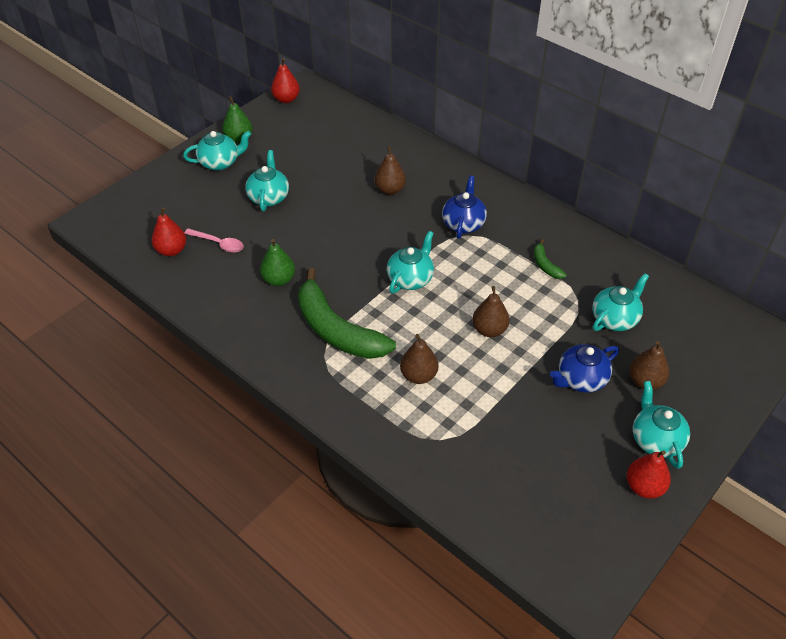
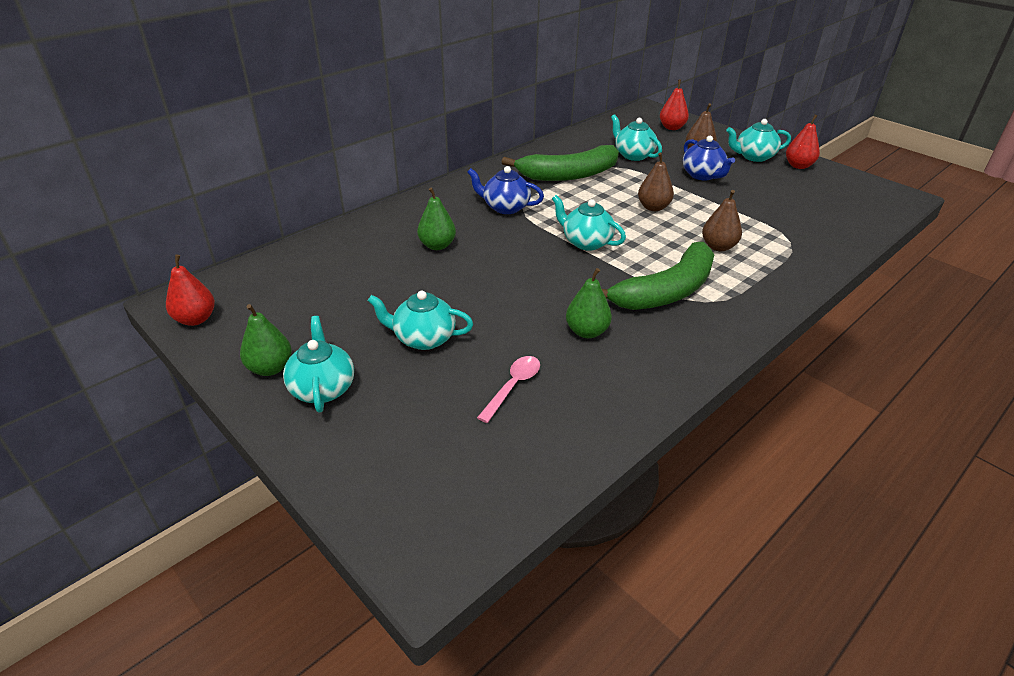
camera: 85 degrees left, 10 degrees down
(171, 250) = (521, 438): red pear -> red pear (672, 127)
(390, 190) = (437, 245): brown pear -> green pear
(545, 265) = (568, 175): green banana -> green banana, size x2.33

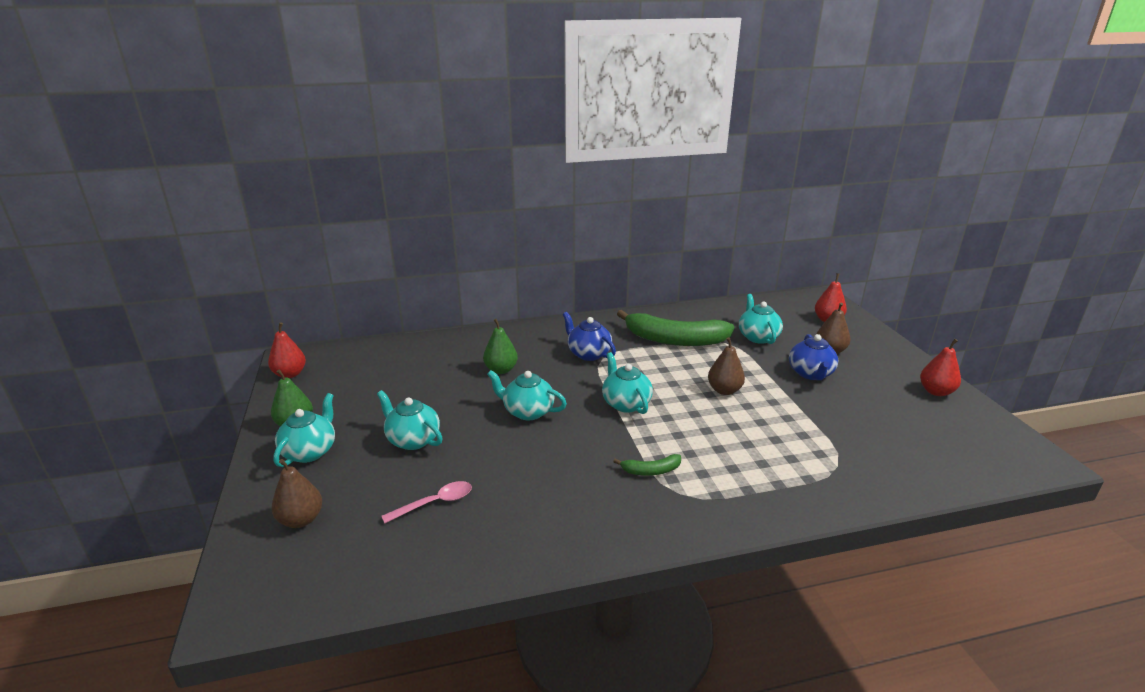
camera: 30 degrees right, 10 degrees down
(587, 332) = (541, 481): green pear -> none
(666, 291) = (651, 471): green banana -> green banana, size x0.43
(718, 247) = (750, 446): brown pear -> brown pear (301, 520)
(754, 157) = (890, 369): turquoise teapot -> turquoise teapot (527, 411)

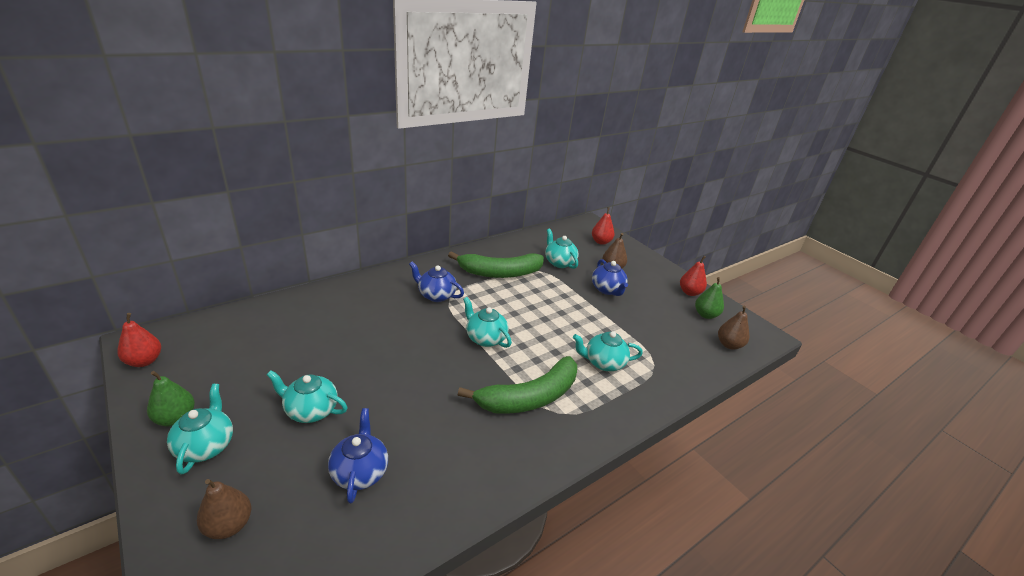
camera: 25 degrees left, 5 degrees up
(435, 503) = (360, 472): pink spoon -> blue teapot
(501, 370) = (365, 322): green pear -> green pear (705, 315)
(527, 411) = (407, 361): turquoise teapot -> turquoise teapot (603, 363)
(651, 471) = (530, 397): green banana -> green banana, size x2.33
(724, 390) = (554, 313): brown pear -> brown pear (729, 345)

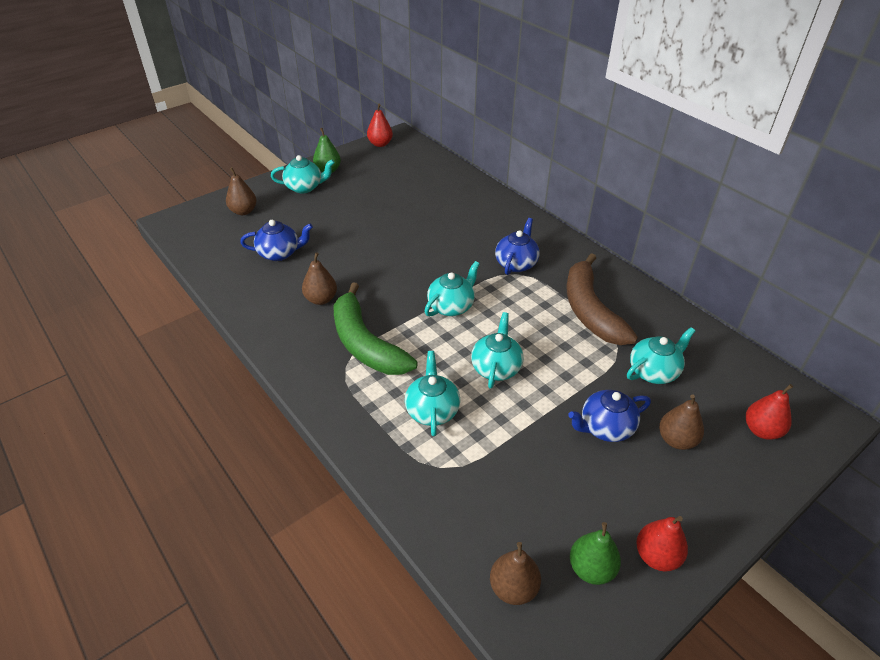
camera: 90 degrees right, 10 degrees up
(311, 410) = (338, 220): turquoise teapot -> turquoise teapot (496, 368)
(459, 430) = (321, 299): none -> brown pear
(500, 273) = (590, 311): green banana -> brown banana

